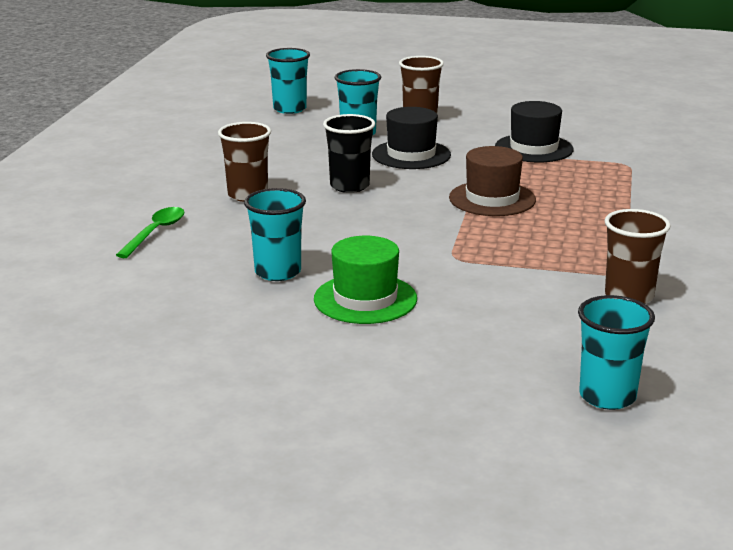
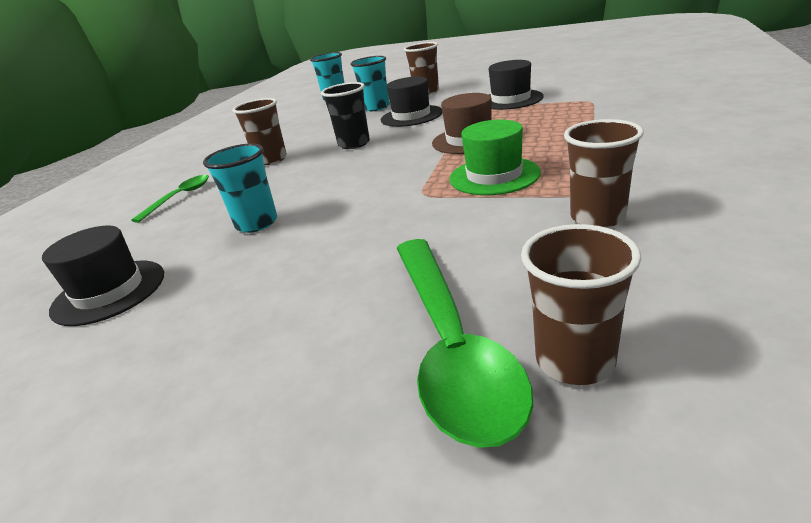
camera: 10 degrees right, 5 degrees up
(154, 327) = (109, 292): none -> black hat
(365, 299) = (323, 244): green hat -> green hat (494, 176)
(512, 383) = (450, 344): none -> green spoon
(607, 396) = (575, 361): turquoise cup -> brown cup

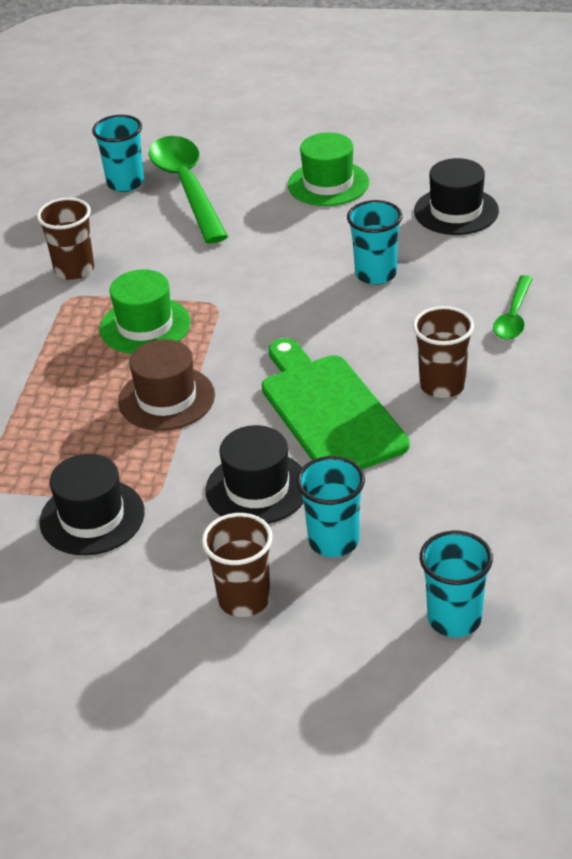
camera: 170 degrees right, 10 degrees up
(220, 342) = (328, 184): none -> green hat
(354, 144) = (329, 411): black cup -> green cutting board
(575, 361) = (125, 183): brown cup -> turquoise cup

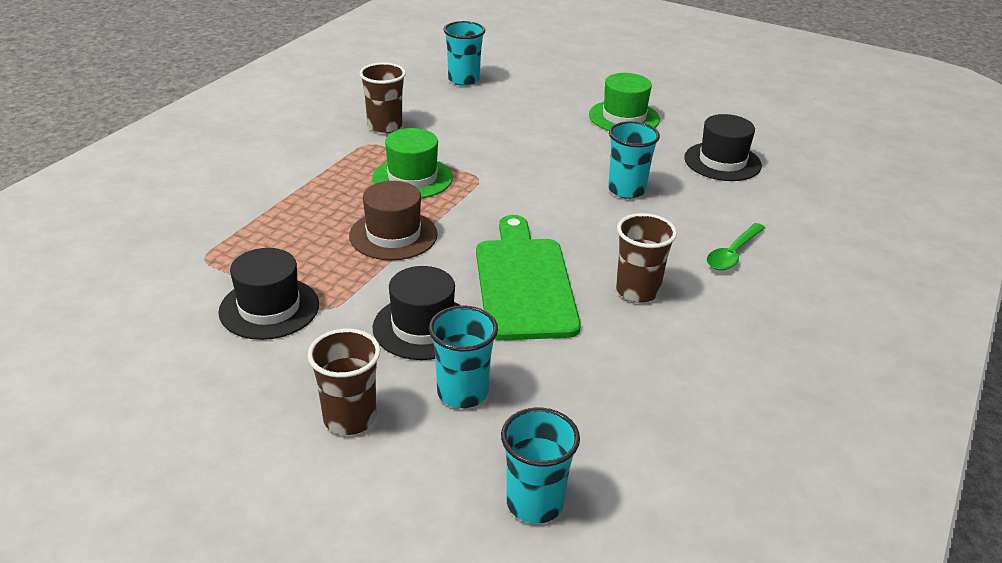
camera: 15 degrees right, 5 degrees down
(187, 187) = (509, 93): green spoon -> none

